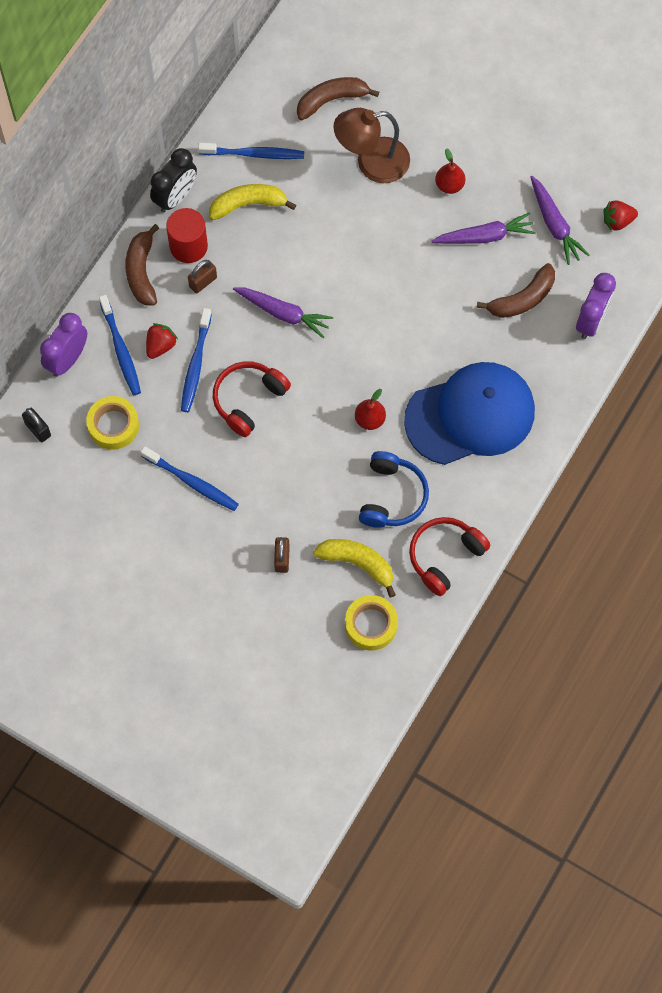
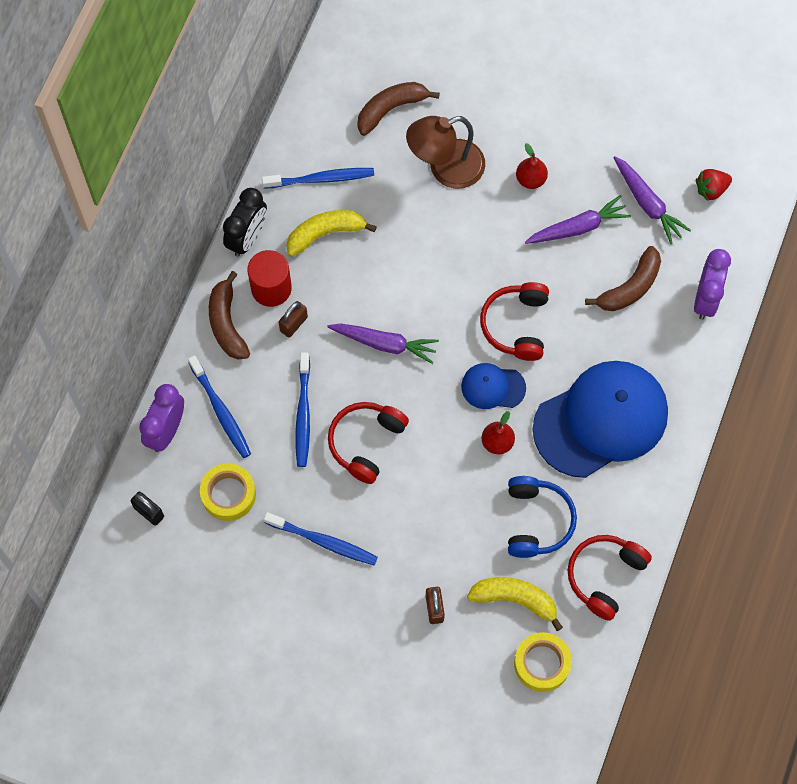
camera: 10 degrees left, 0 degrees up
(160, 346) = (262, 400): red strawberry -> none
(375, 369) = (493, 387): none -> blue cap
(408, 316) = (516, 325): none -> red headphones

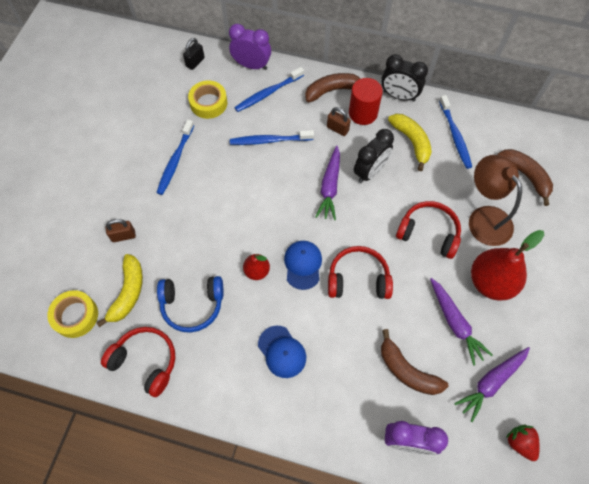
camera: 85 degrees right, 5 degrees down
(365, 442) = (251, 181): red headphones -> red headphones (428, 233)
(366, 291) = (370, 172): none -> black clock
(531, 179) = (491, 282): red pear -> red pear, size x1.93
(601, 420) = (282, 352): blue cap -> blue cap, size x0.46

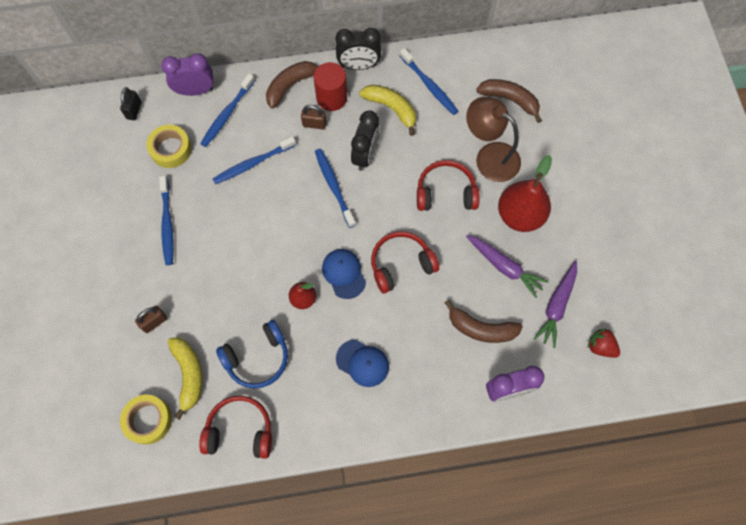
camera: 25 degrees left, 5 degrees up
(330, 187) = (334, 186): purple carrot -> blue toothbrush

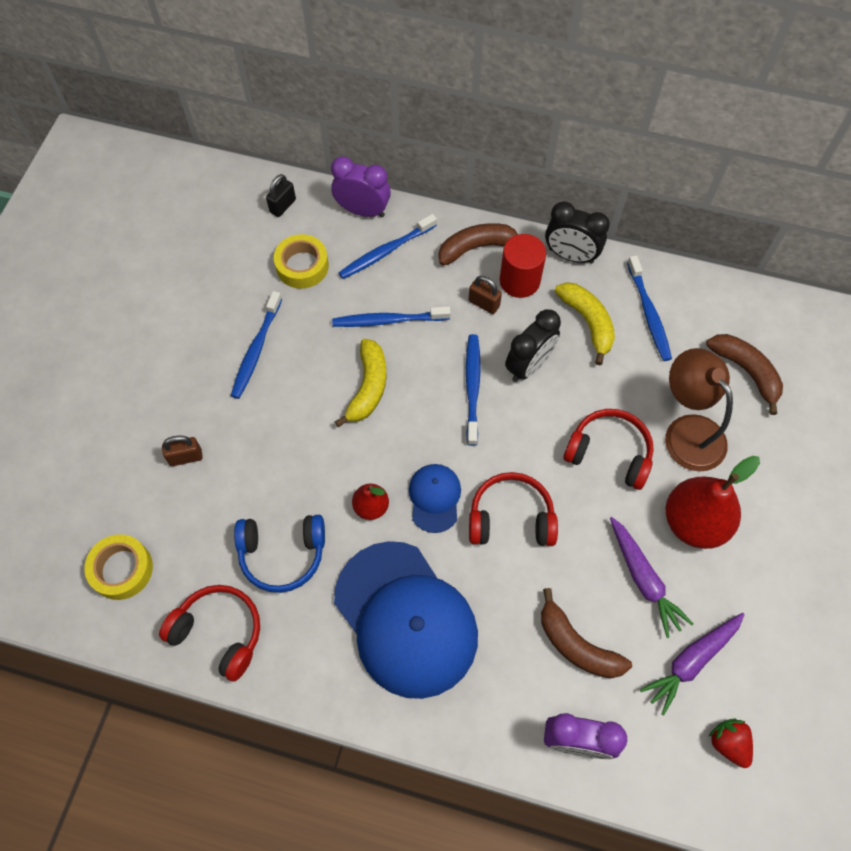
camera: 25 degrees right, 5 degrees down
(189, 374) = (194, 537): yellow banana -> yellow banana (368, 387)
(362, 363) = (405, 619): blue cap -> blue cap, size x2.16

